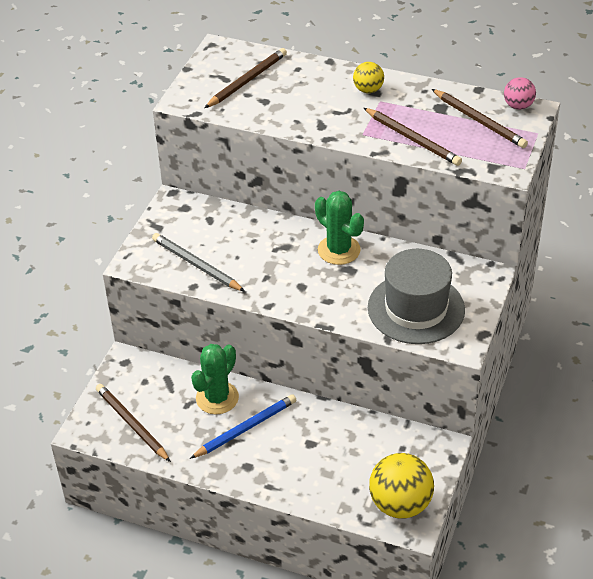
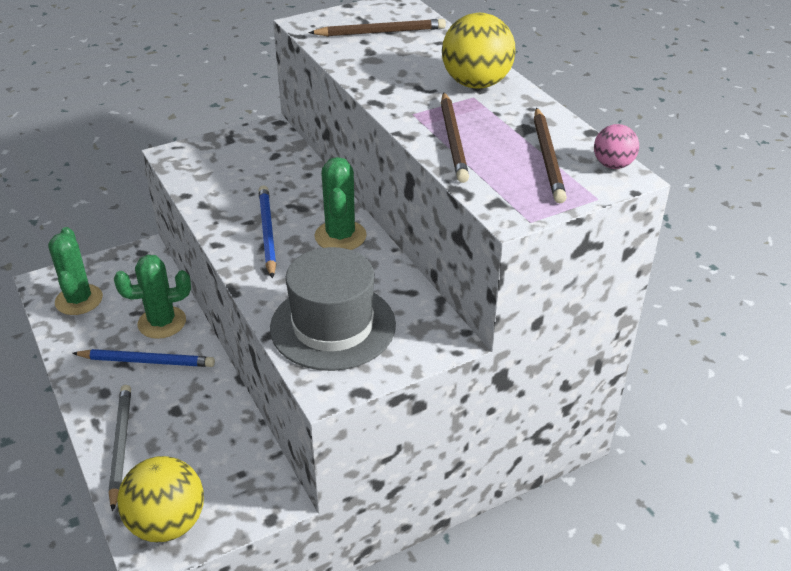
camera: 40 degrees right, 5 degrees down
(132, 424) = (79, 300): brown pencil -> green cactus
(196, 265) = (212, 181): grey pencil -> grey pencil (121, 446)
(290, 277) = (267, 233): none -> blue pencil
(368, 90) = (476, 84): yellow ball -> yellow ball, size x1.87

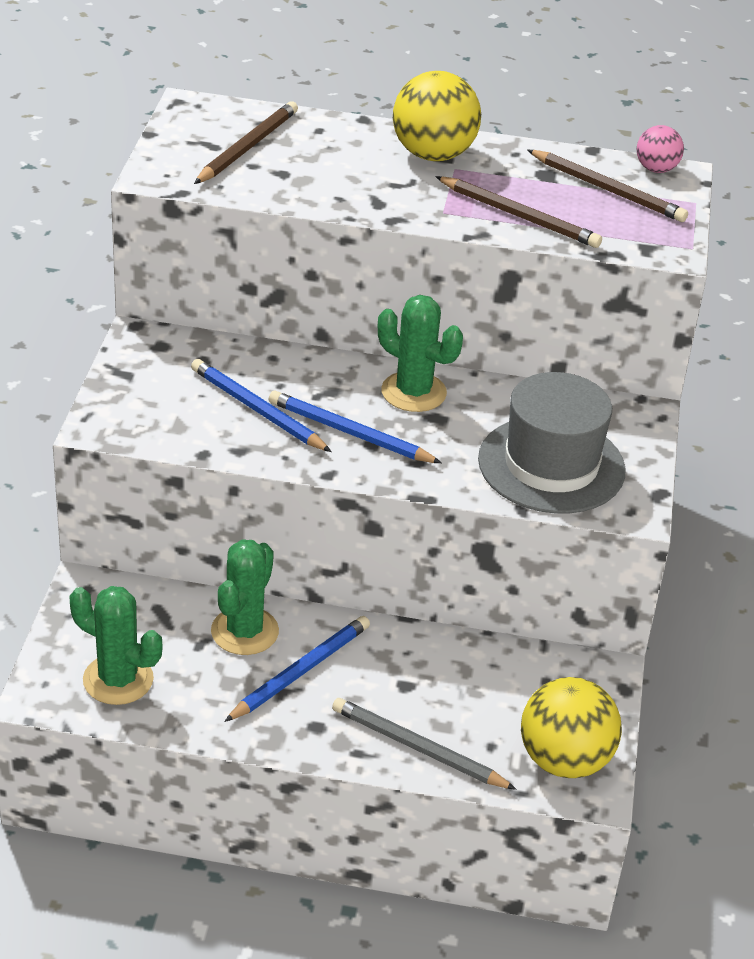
camera: 55 degrees left, 0 degrees up
(249, 192) = (258, 410): none -> blue pencil

